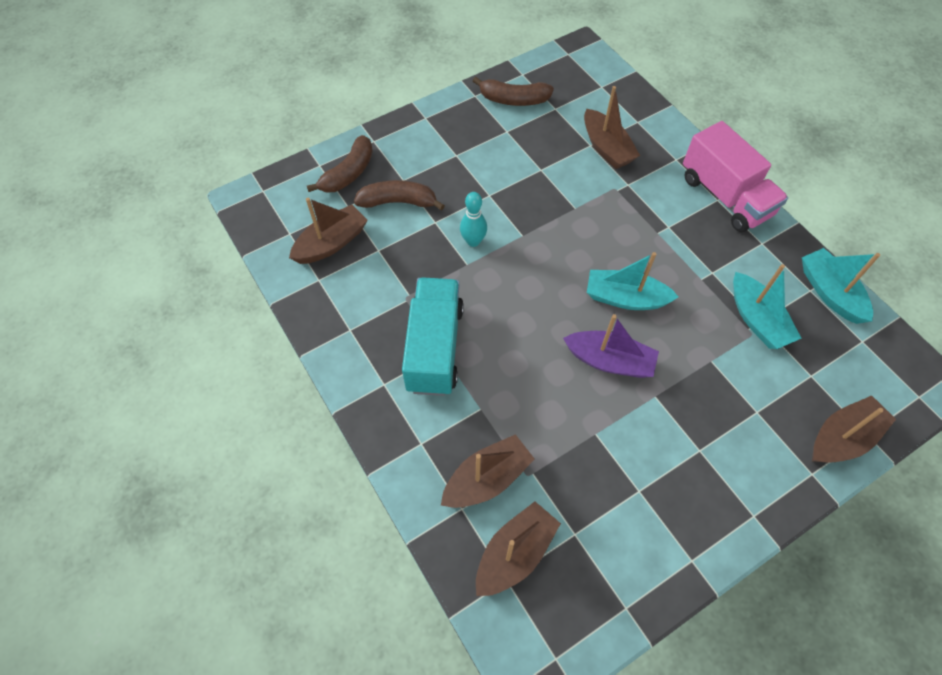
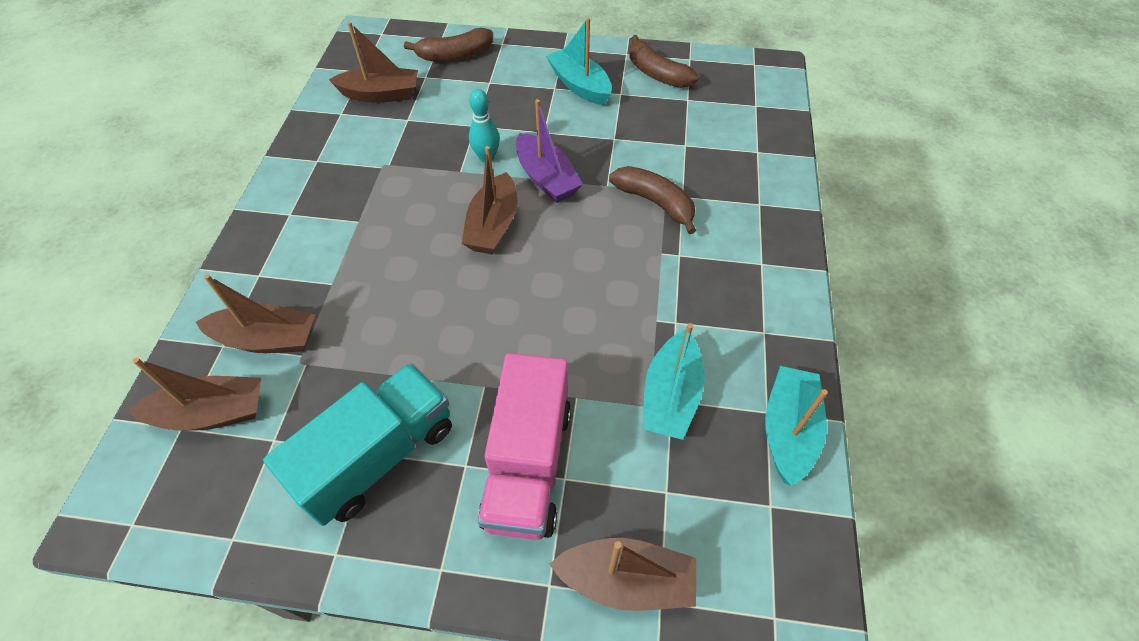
camera: 40 degrees right, 5 degrees down
(398, 202) = (465, 95): brown banana -> brown banana (655, 203)
(434, 348) = (357, 214): turquoise truck -> turquoise truck (378, 456)
(606, 148) = (698, 155): brown boat -> brown boat (493, 226)
(609, 361) = (481, 326): purple boat -> purple boat (546, 178)
(625, 298) = (560, 285): turquoise boat -> turquoise boat (580, 85)
(725, 196) = (773, 265): pink truck -> pink truck (528, 464)

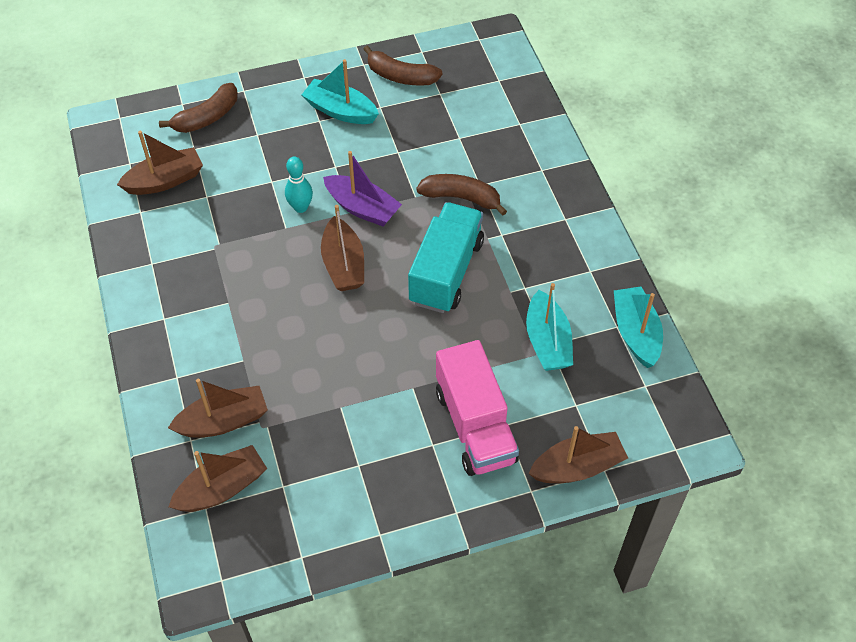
camera: 25 degrees left, 0 degrees up
(378, 456) = (367, 464): turquoise truck -> turquoise truck (446, 272)

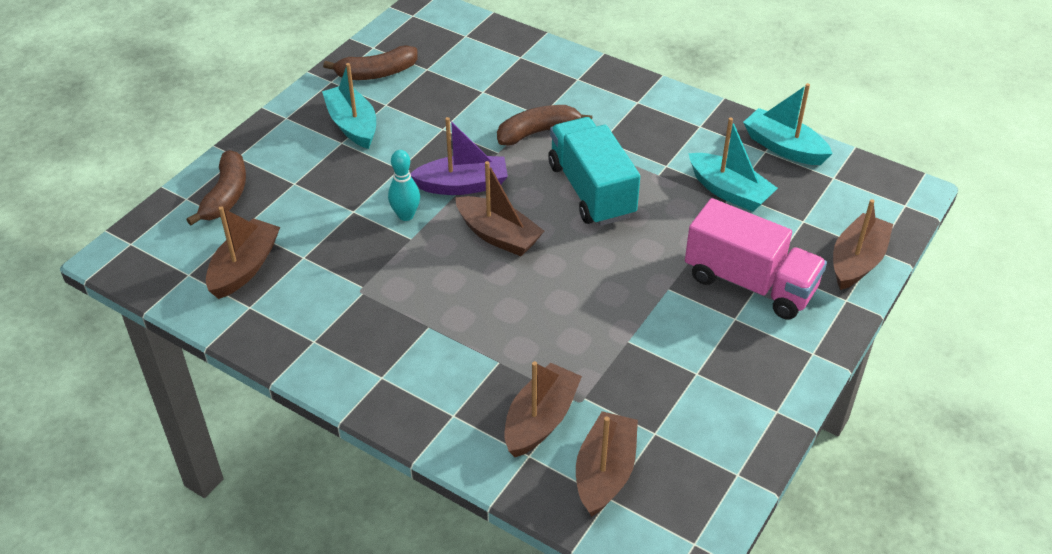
camera: 40 degrees left, 10 degrees down
(340, 111) = (352, 125): turquoise boat -> turquoise boat turned 75 degrees clockwise

